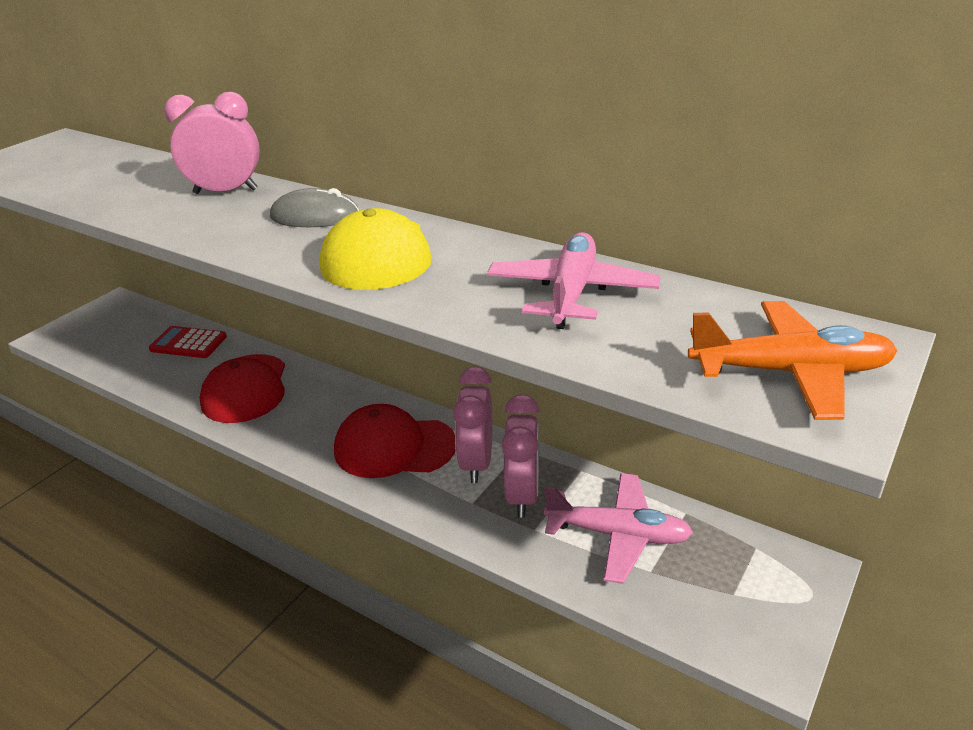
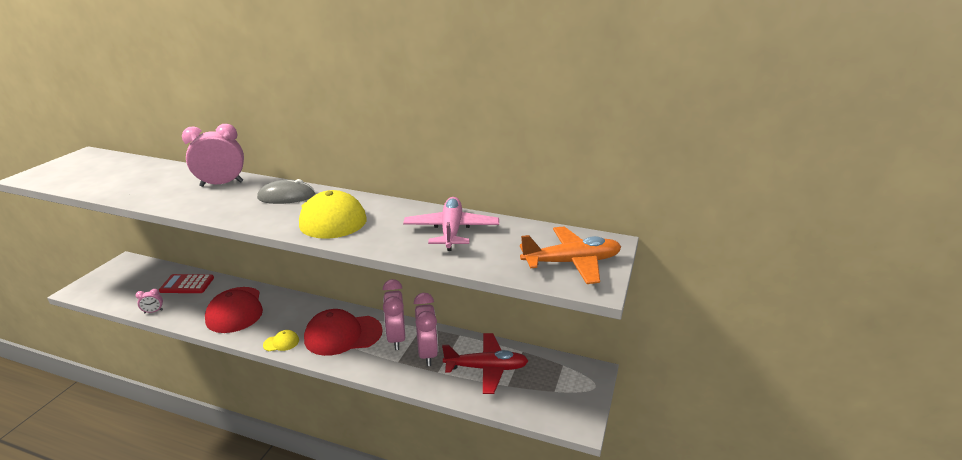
camera: 15 degrees left, 5 degrees down
(135, 379) = (153, 311): none -> pink clock
(301, 448) = (281, 342): none -> yellow cap
(618, 535) = (486, 368): pink plane -> red plane

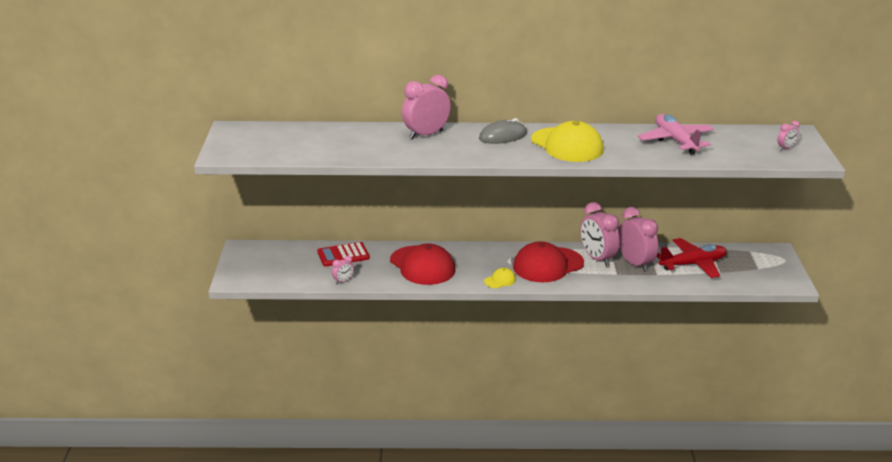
camera: 20 degrees left, 0 degrees up
(571, 262) = (786, 148): orange plane -> pink clock

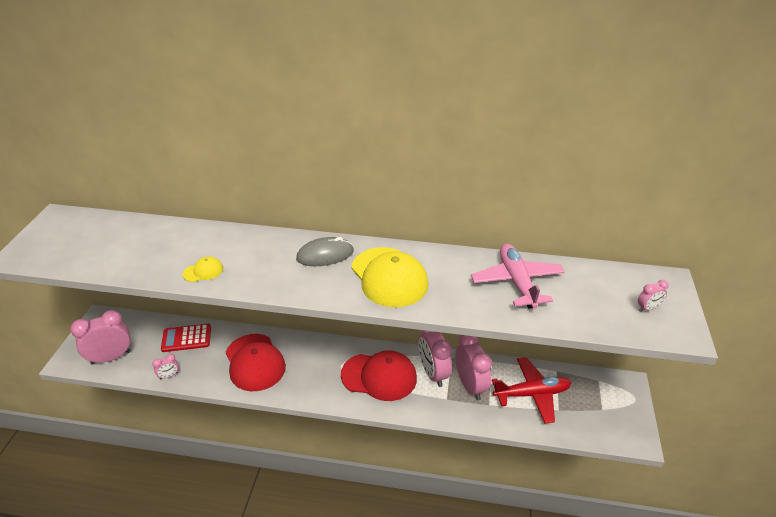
camera: 10 degrees right, 10 degrees up
(426, 135) = (244, 245): pink clock -> pink clock (111, 357)
(500, 280) = (323, 394): yellow cap -> yellow cap (203, 271)
(548, 265) = (379, 376): red cap -> red cap turned 150 degrees counterclockwise

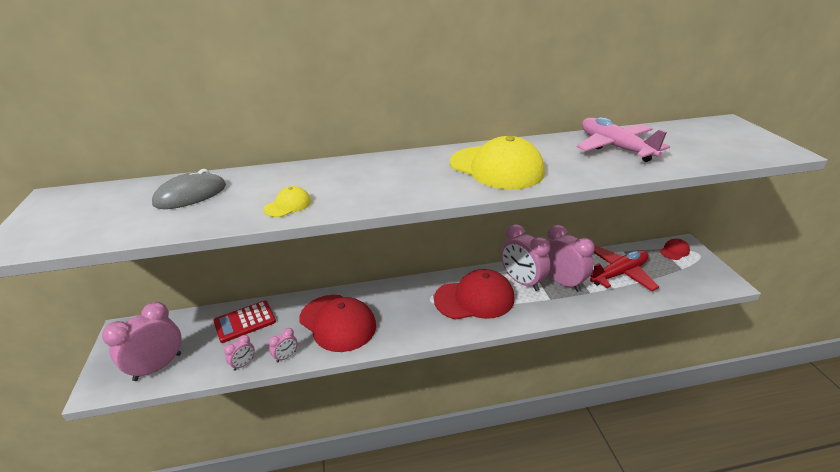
camera: 20 degrees left, 5 degrees down
(325, 255) = (415, 165): grey mouse -> grey mouse (190, 195)
(610, 387) = (674, 251): none -> red cap
(648, 308) = (737, 141): pink clock -> pink clock (286, 356)

